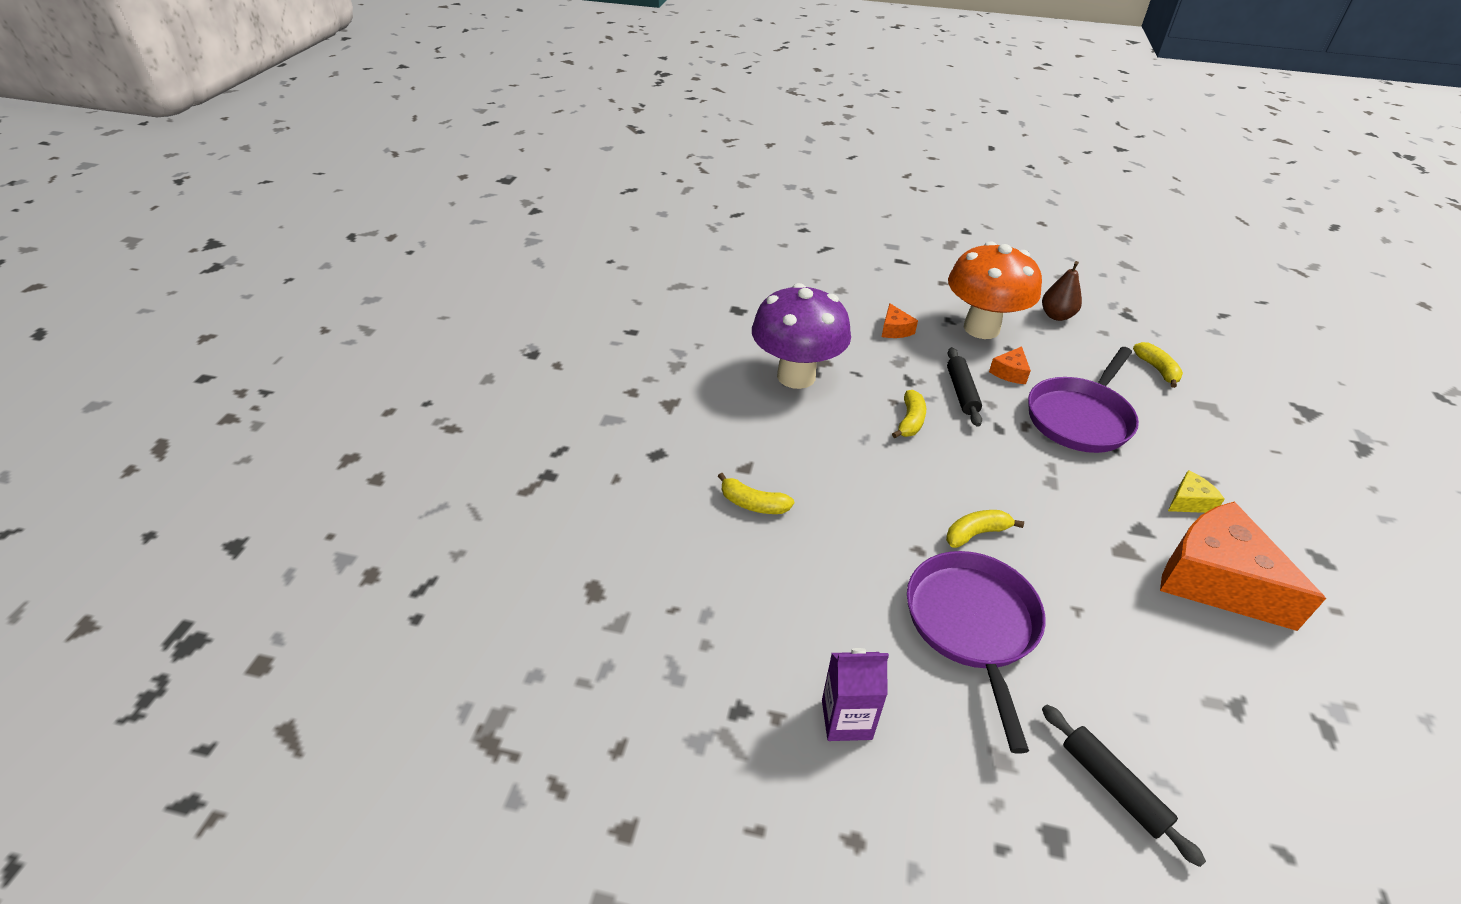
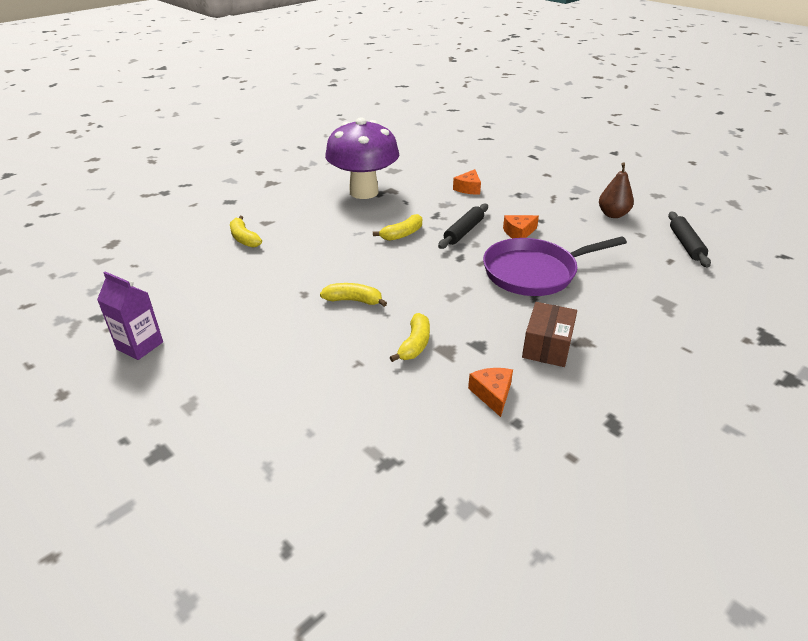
camera: 35 degrees right, 5 degrees down
(972, 625) = (277, 340): purple pan -> none
(981, 328) = (536, 205): orange mushroom -> none
(1112, 787) = (232, 452): black rolling pin -> black rolling pin (685, 244)
(1157, 369) = (653, 268): yellow banana -> yellow banana (414, 344)
(1189, 501) = (547, 346): yellow cheese -> brown box
(1216, 580) = (492, 394): orange cheese -> orange cheese, size x0.43

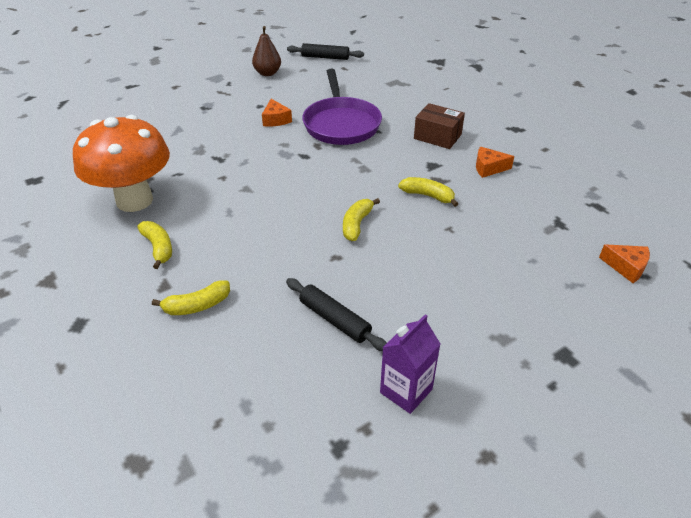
camera: 80 degrees left, 5 degrees up
(364, 192) = (134, 200): purple mushroom -> orange mushroom
(402, 234) = (247, 183): yellow banana -> yellow banana (158, 248)
(464, 232) = (259, 147): black rolling pin -> black rolling pin (335, 319)
(468, 188) = (174, 132): orange cheese -> orange cheese (626, 267)

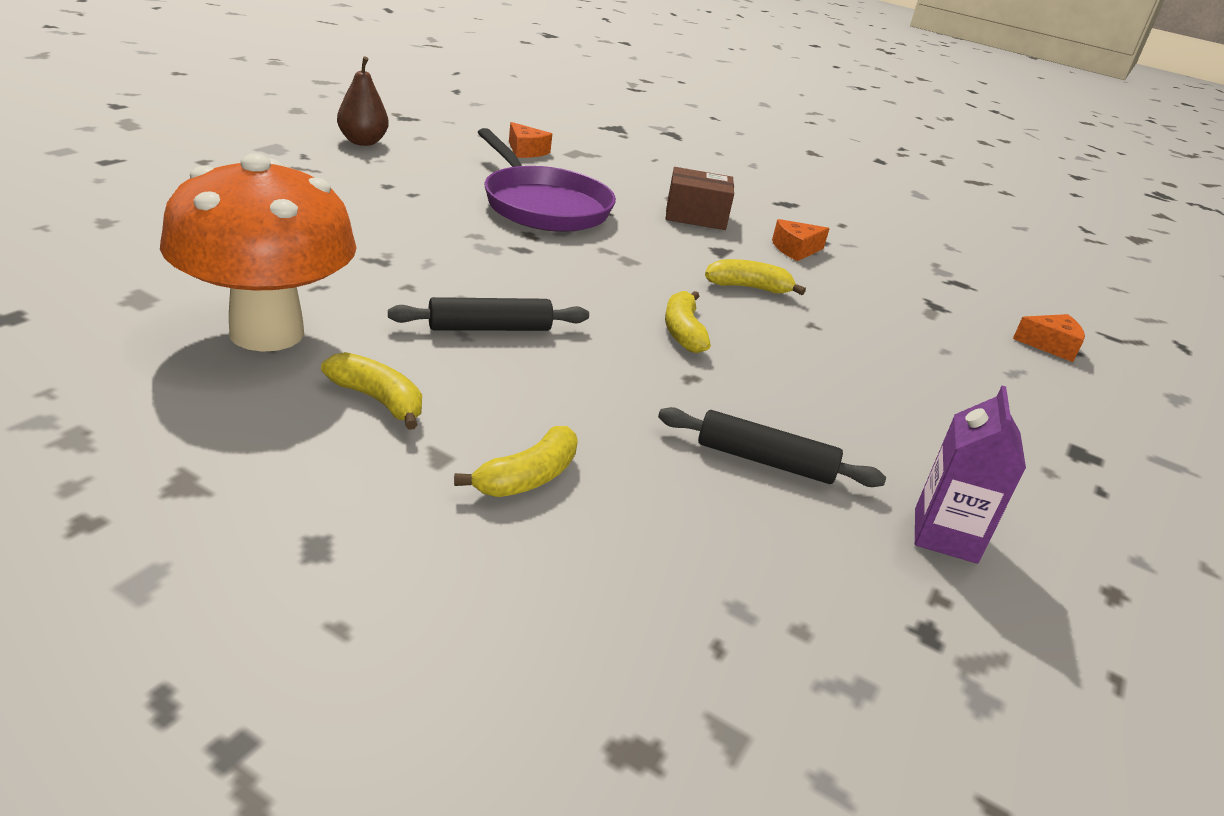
camera: 30 degrees left, 10 degrees down
(276, 120) = (432, 203): orange cheese -> orange cheese (526, 151)
(325, 57) = (442, 122): black rolling pin -> black rolling pin (490, 328)

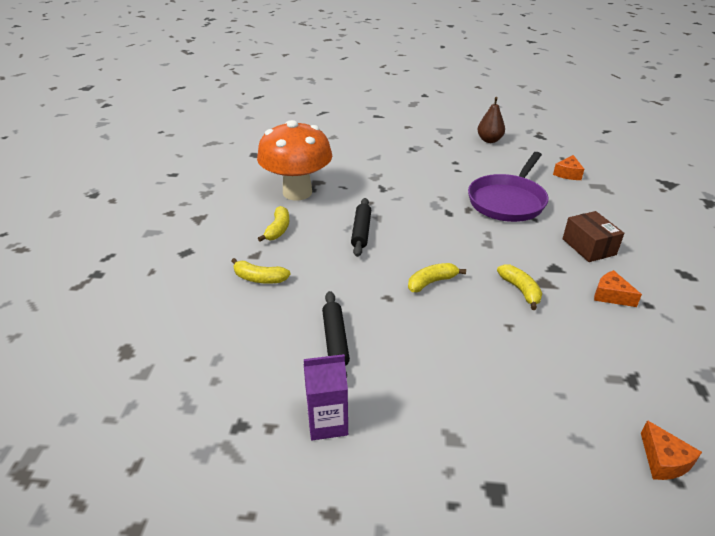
camera: 70 degrees right, 5 degrees up
(490, 328) = (361, 231): black rolling pin -> black rolling pin turned 45 degrees clockwise

